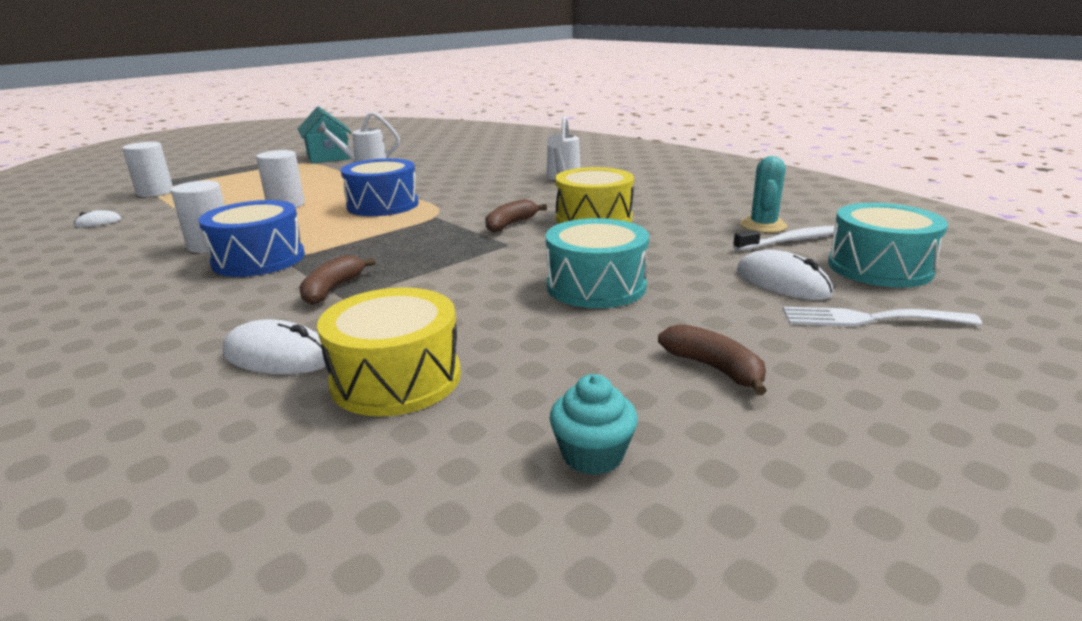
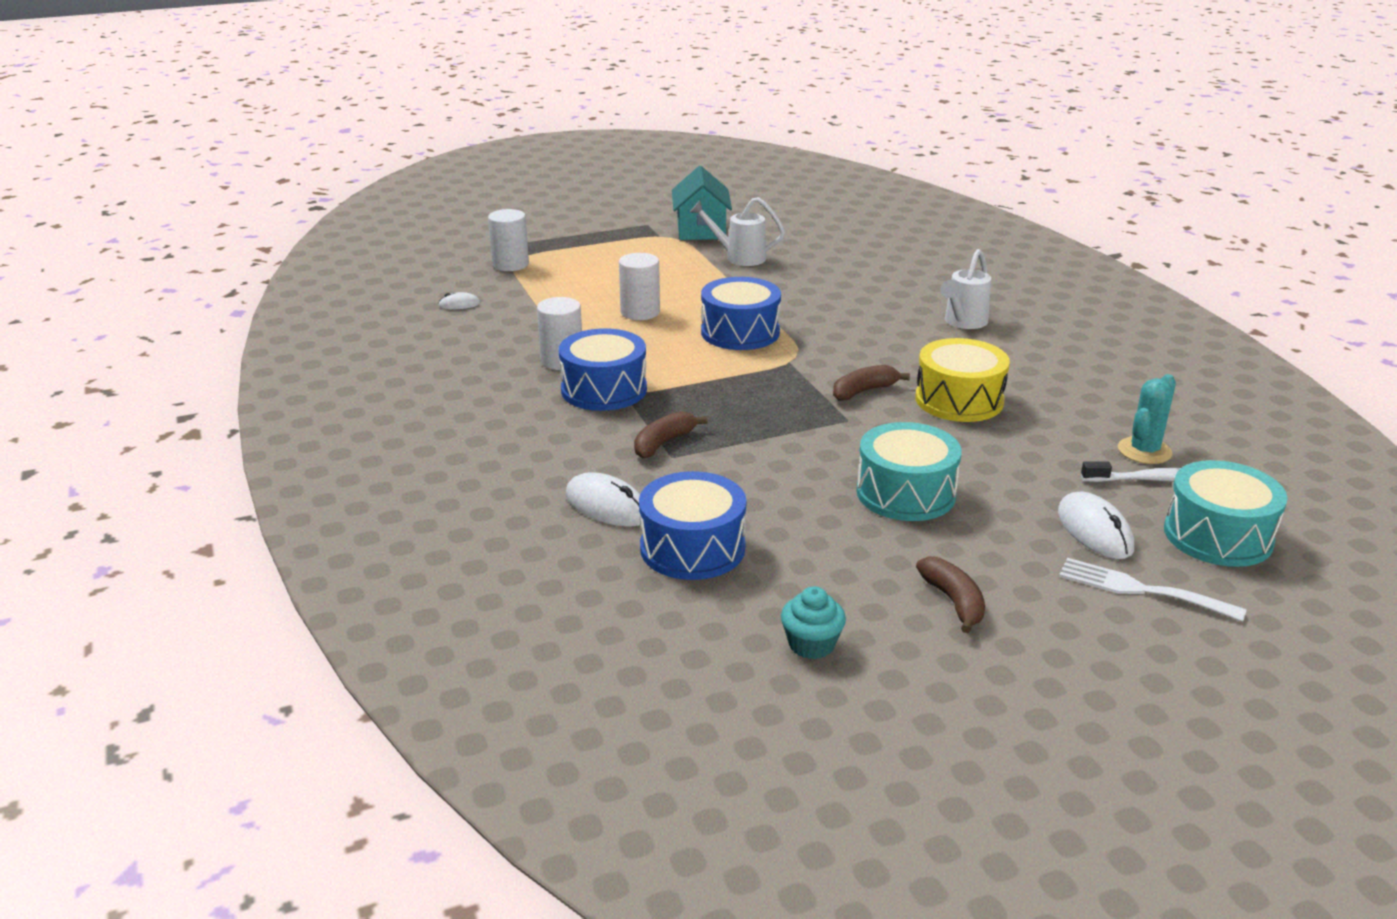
camera: 20 degrees right, 5 degrees up
(396, 378) = (692, 548): yellow drum -> blue drum

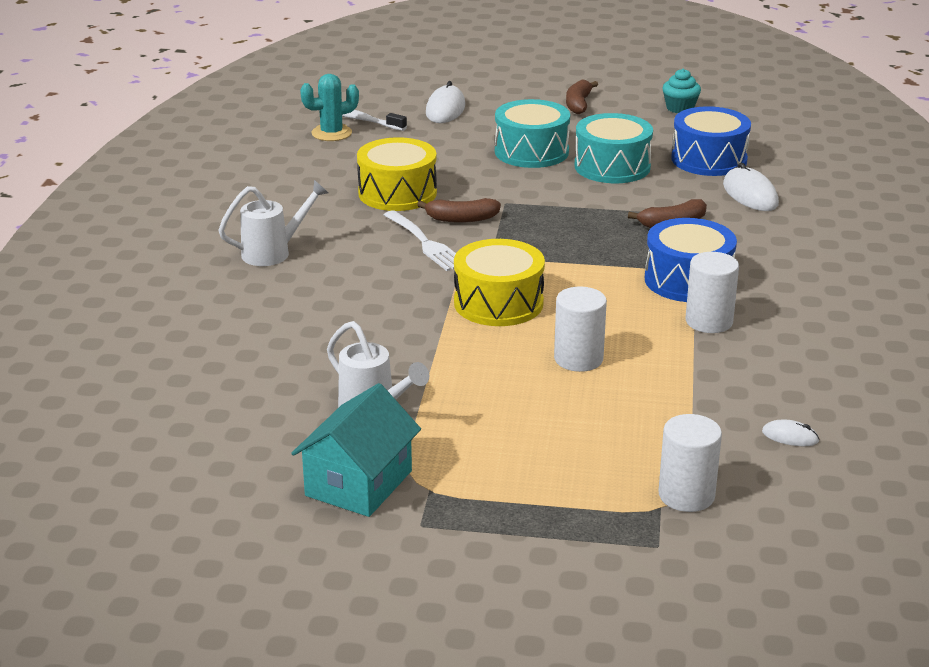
camera: 150 degrees left, 0 degrees up
(740, 332) = (498, 303): blue drum -> yellow drum
(1141, 590) = (468, 85): white fork -> white fork (426, 243)
(1218, 536) = (380, 92): turquoise drum -> turquoise drum (612, 167)

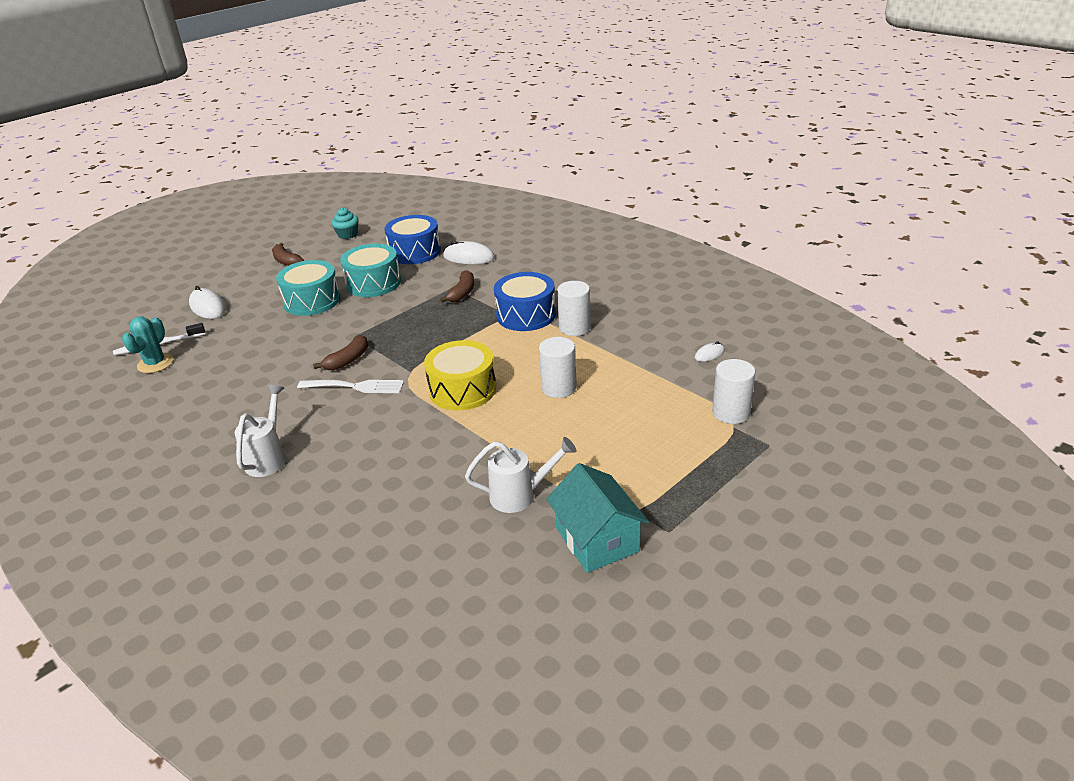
camera: 50 degrees left, 5 degrees up
(397, 193) = (277, 371): yellow drum -> none

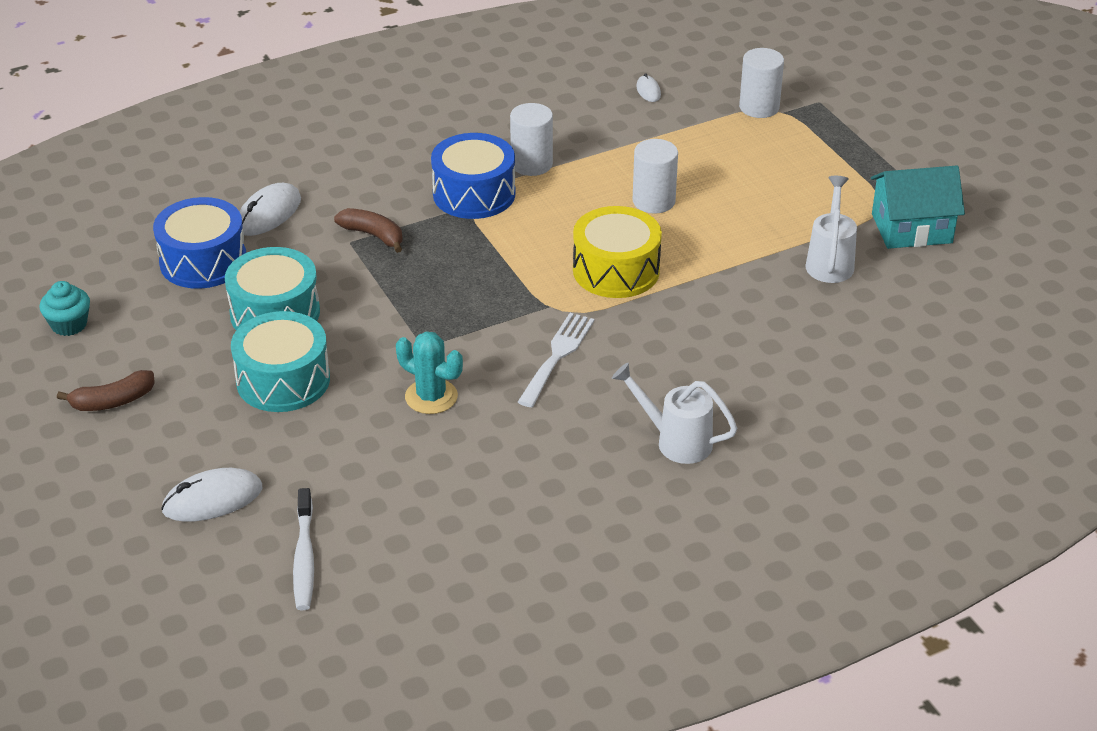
camera: 75 degrees left, 5 degrees up
(155, 363) = (364, 558): turquoise cactus -> turquoise cactus (431, 397)
(348, 360) = (486, 357): brown banana -> none

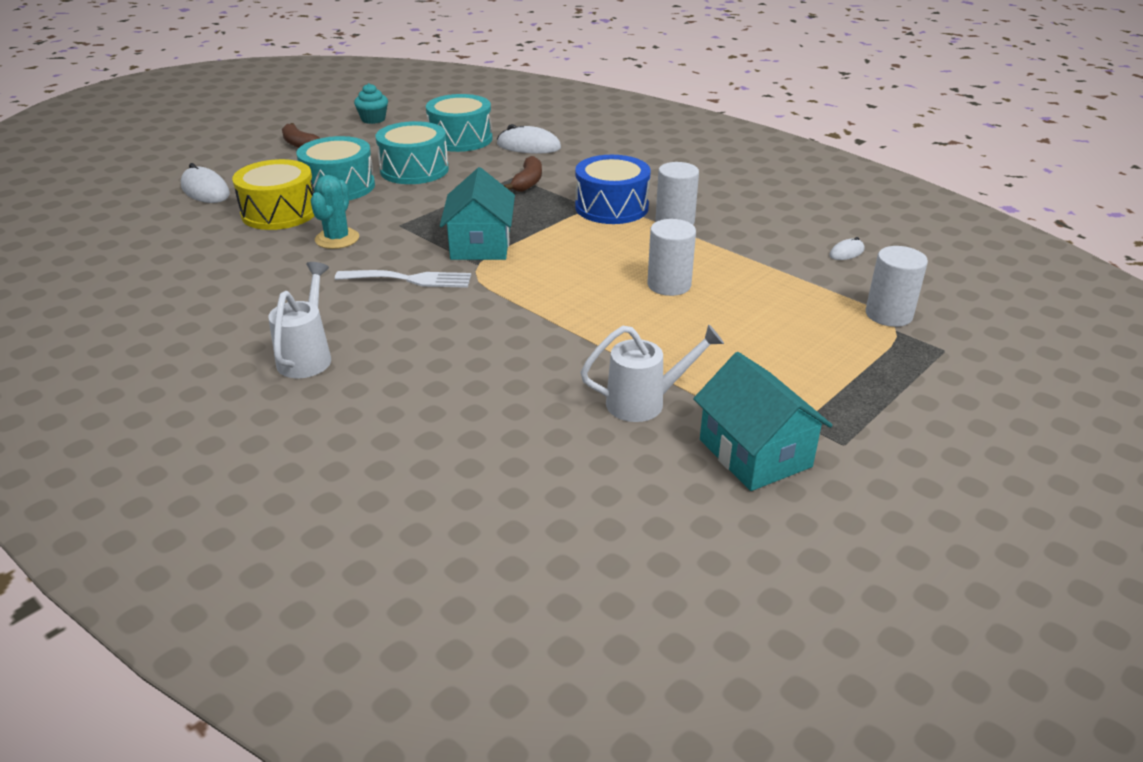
camera: 70 degrees right, 5 degrees down
(203, 261) = (460, 139): blue drum -> turquoise drum
(304, 558) = (144, 230): white toothbrush -> none
(507, 296) = (480, 245): none -> turquoise house
(616, 270) = (548, 285): yellow drum -> yellow drum (279, 212)

